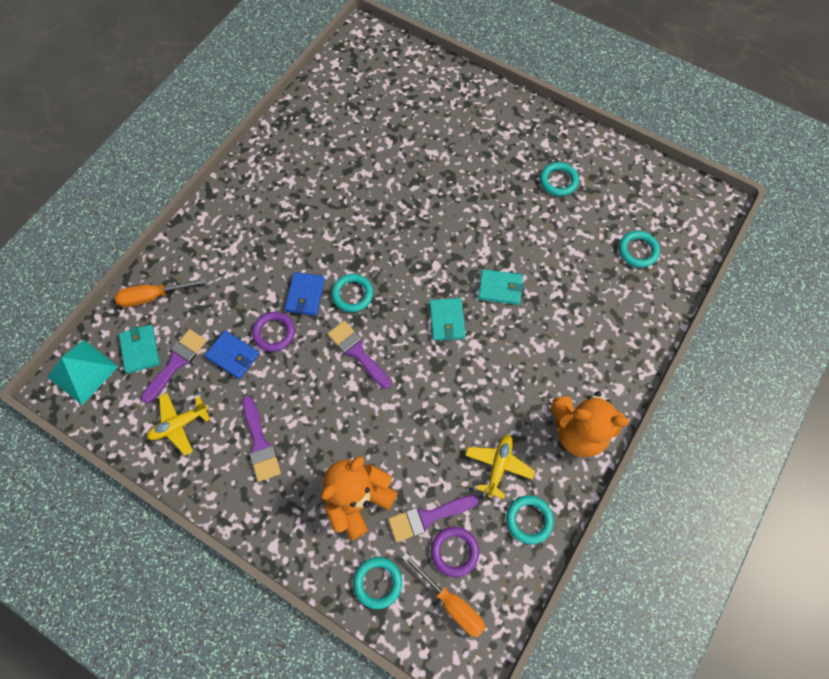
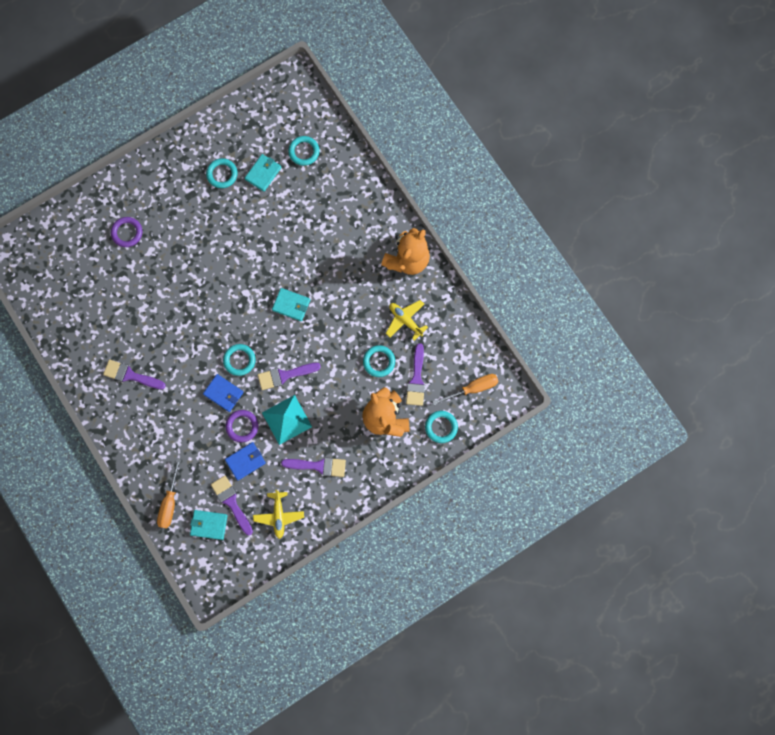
camera: 65 degrees left, 10 degrees up
(82, 371) = (206, 571): turquoise pyramid -> turquoise pyramid (287, 419)
(284, 194) = (131, 375): none -> purple brush
(454, 551) = (444, 372): purple ring -> purple ring (127, 233)
(500, 288) = (285, 258): turquoise wallet -> turquoise wallet (263, 173)
(529, 520) = (447, 318): turquoise ring -> turquoise ring (379, 361)

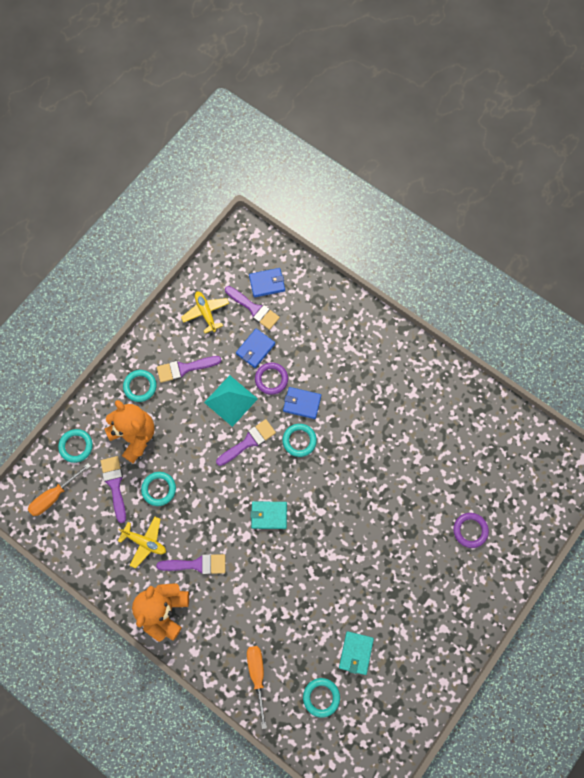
camera: 160 degrees right, 5 degrees down
(131, 375) = (398, 389): purple brush -> purple brush (196, 564)
(170, 502) = (310, 290): orange screwdriver -> orange screwdriver (257, 675)
(209, 525) = (267, 283): turquoise wallet -> blue wallet
(222, 174) = (400, 635): turquoise ring -> turquoise ring (140, 386)

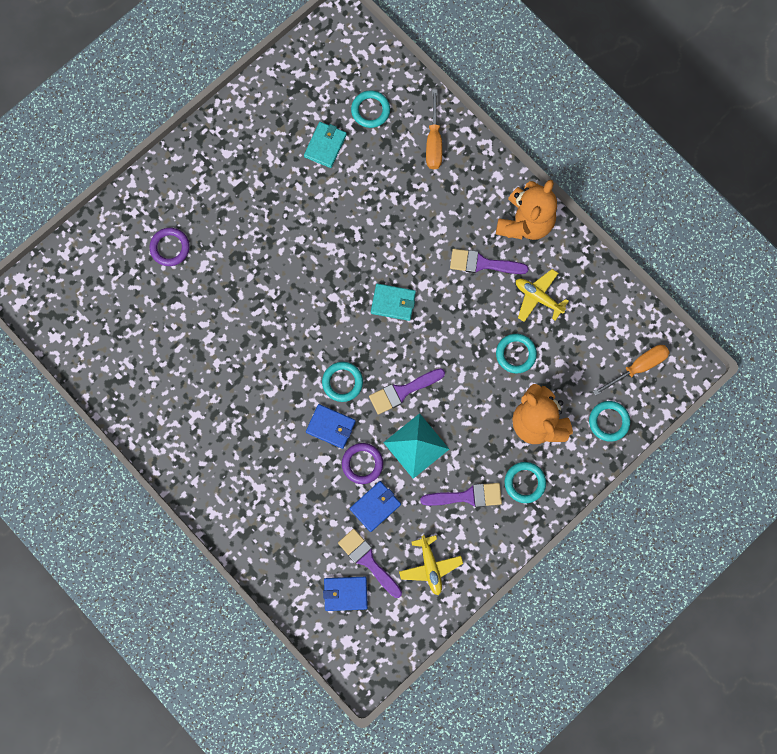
camera: 170 degrees left, 5 degrees up
(115, 485) = (566, 368): purple brush -> none

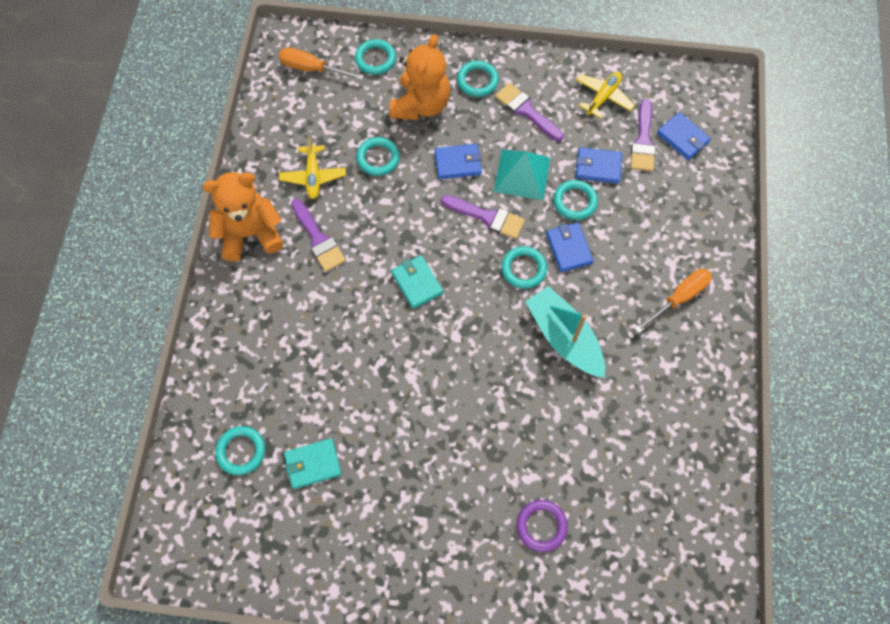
camera: 130 degrees left, 10 degrees down
(271, 366) = (564, 337): none -> turquoise boat
(362, 464) = (575, 202): purple ring -> turquoise ring
(434, 141) = (230, 367): orange screwdriver -> orange screwdriver (679, 298)
(464, 407) = (458, 163): none -> blue wallet

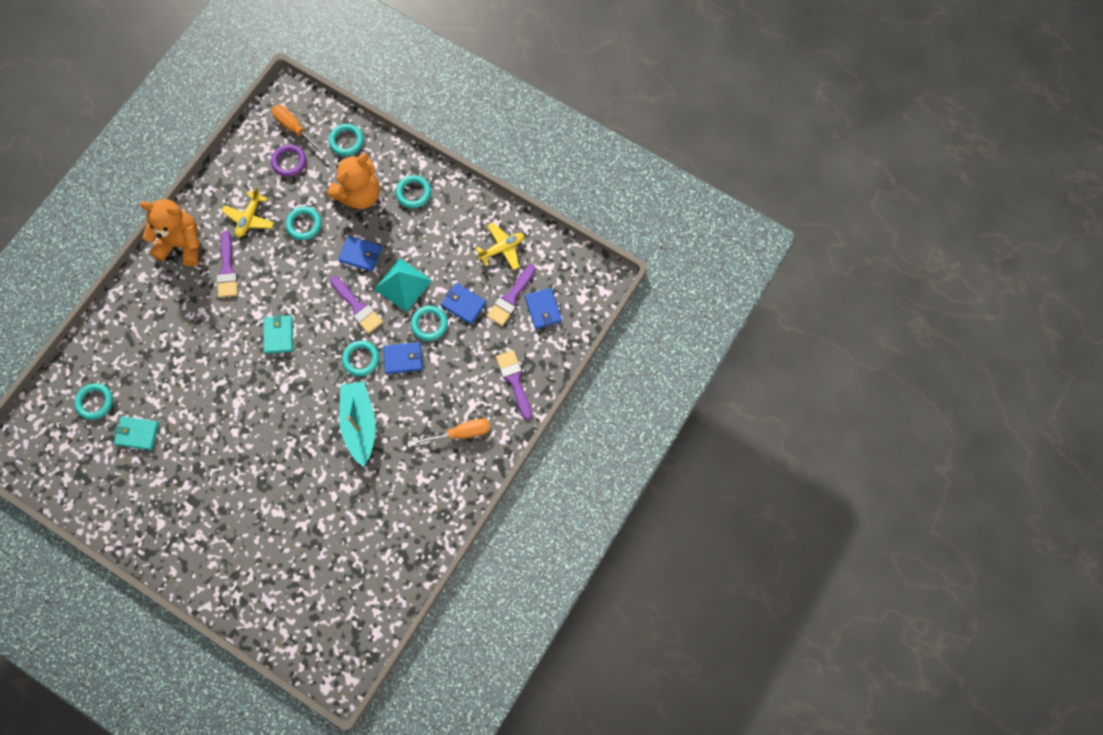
camera: 25 degrees right, 5 degrees up
(526, 111) = (436, 234): purple brush -> purple brush (514, 380)
(541, 526) = (265, 549): purple ring -> purple ring (289, 162)
(568, 248) = (403, 358): blue wallet -> blue wallet turned 75 degrees clockwise

